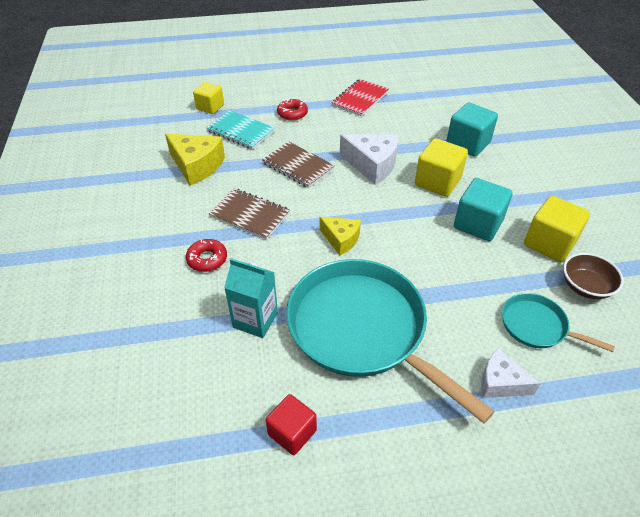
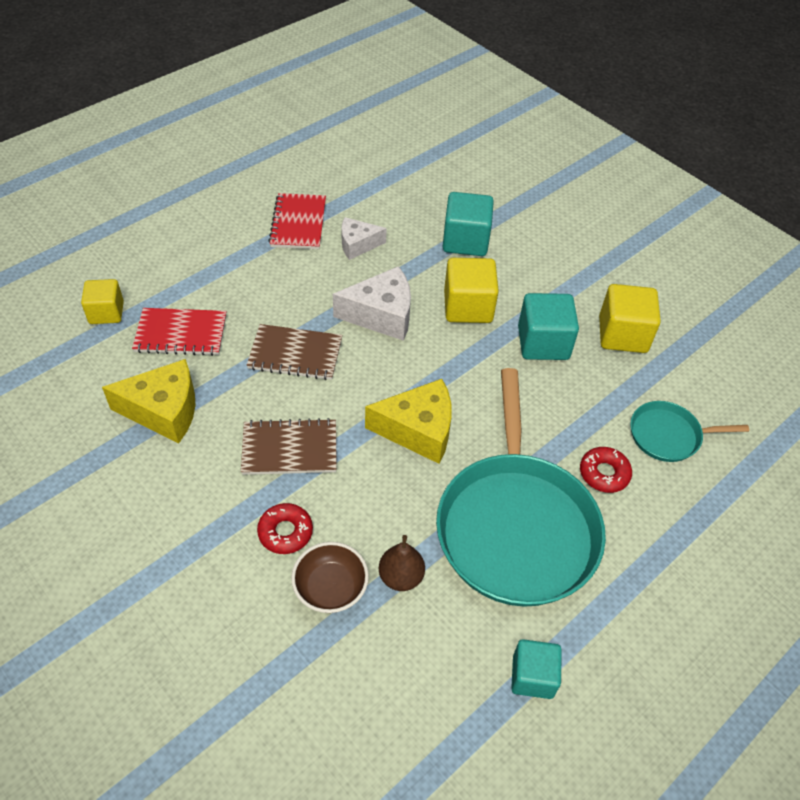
camera: 35 degrees left, 5 degrees up
(241, 131) = (181, 333): turquoise notebook -> red notebook
(255, 320) = (401, 577): turquoise carton -> brown pear
(292, 113) = (228, 279): red donut -> red donut (604, 473)
(292, 432) = (532, 676): red cube -> turquoise cube
(341, 239) = (418, 430): yellow cheese -> yellow cheese, size x1.59
(361, 329) = (516, 527): turquoise pan -> turquoise pan turned 105 degrees counterclockwise
(500, 382) = (675, 513): white cheese -> white cheese (358, 244)
(585, 287) = (682, 370): brown bowl -> brown bowl (330, 588)

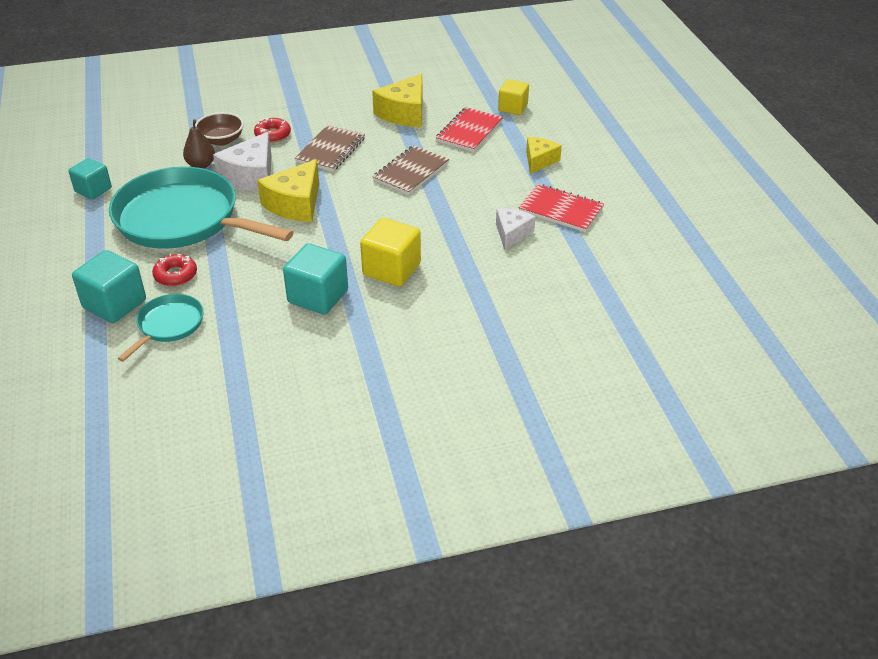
camera: 120 degrees right, 10 degrees down
(216, 260) = (539, 161): none -> yellow cheese
(381, 315) = (419, 221): white cheese -> white cheese (251, 176)
(465, 241) = (475, 298): turquoise cube -> turquoise cube (114, 304)
(622, 335) = (285, 350): yellow cube -> none

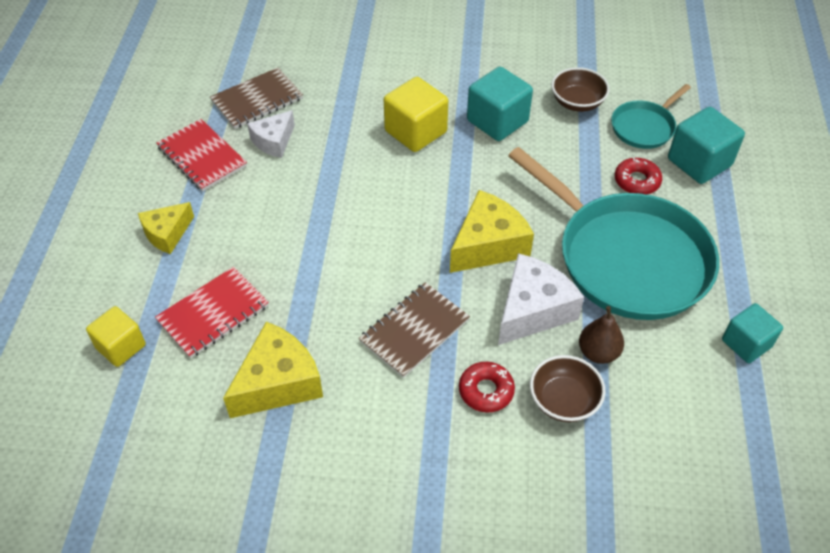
camera: 160 degrees left, 10 degrees up
(241, 334) = (577, 102): none -> brown bowl
(411, 172) = (330, 259): brown notebook -> brown notebook (257, 100)

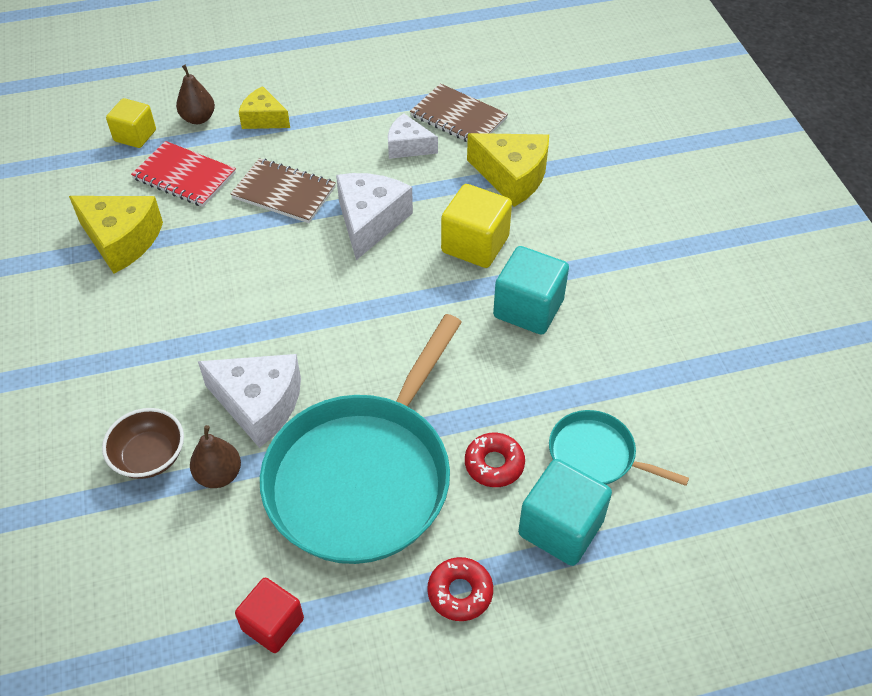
camera: 70 degrees right, 0 degrees up
(130, 286) = (198, 118): none -> brown pear
(202, 157) = (365, 108): red notebook -> none
(354, 189) = (370, 221): none -> white cheese
(414, 331) = (204, 316): brown notebook -> brown notebook (284, 193)
(486, 391) = (147, 389): red donut -> red donut (460, 592)
(488, 245) = (335, 346): yellow cheese -> yellow cheese (512, 177)
(577, 102) = (603, 376): brown bowl -> none
(746, 343) = (273, 624): turquoise cube -> red cube

